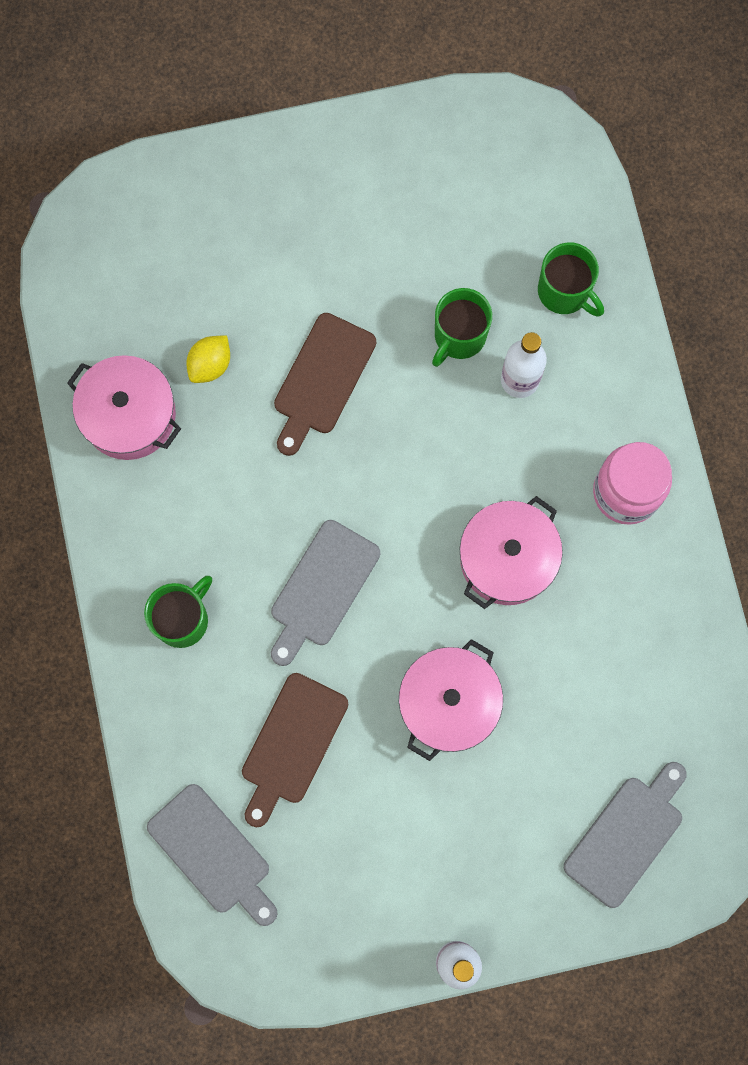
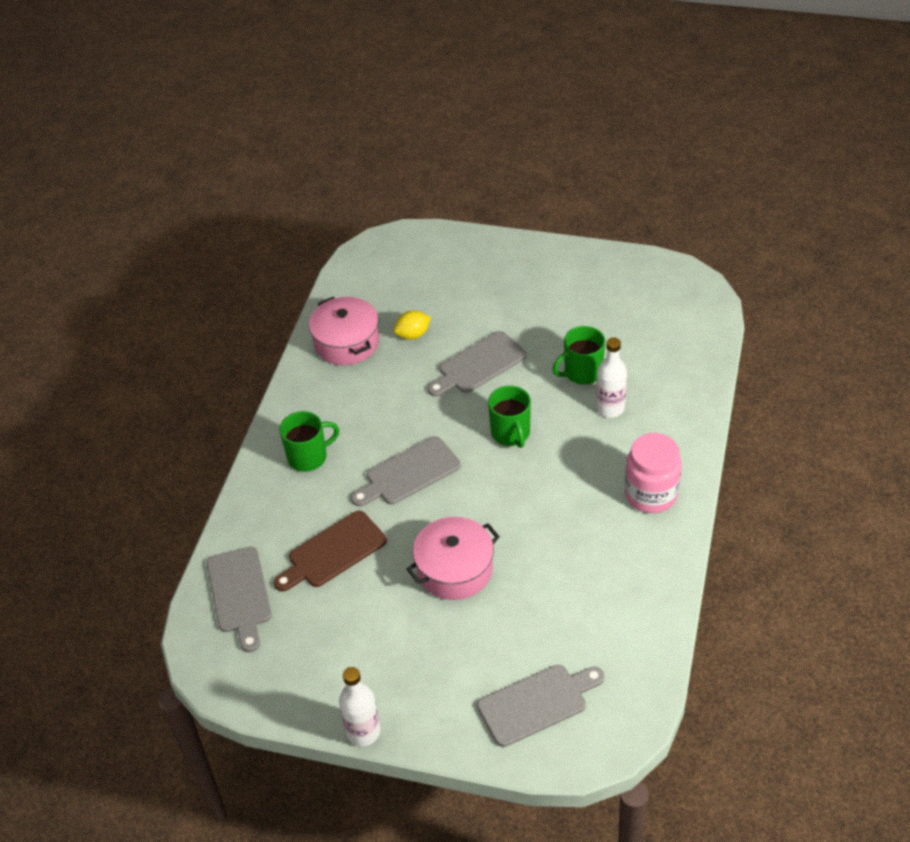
camera: 30 degrees right, 30 degrees down
(322, 379) = (478, 365): brown cutting board -> grey cutting board
(507, 558) = (545, 502): pink pot -> none
(564, 292) = (667, 372): green mug -> green mug (510, 433)

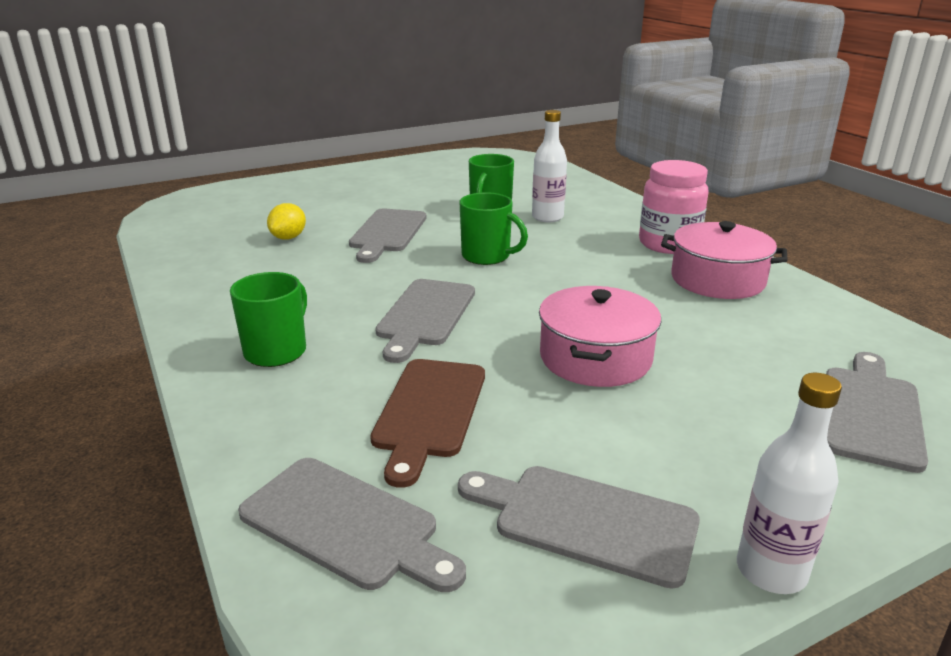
camera: 45 degrees left, 20 degrees down
(326, 659) = (586, 521): none -> grey cutting board
(346, 342) = (214, 263): pink pot -> pink pot (717, 280)

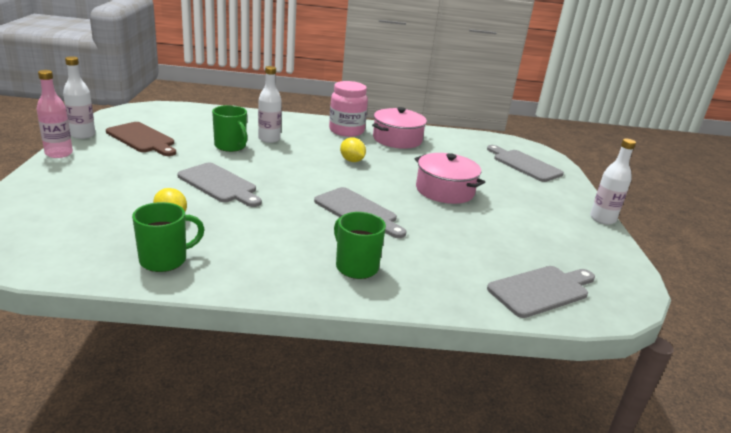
camera: 65 degrees left, 0 degrees up
(356, 168) = (59, 153): none -> pink bottle
(406, 161) = (82, 135): none -> white bottle
(429, 412) = (462, 243): brown cutting board -> brown cutting board (142, 139)
(487, 256) = (301, 171): green mug -> green mug (165, 260)
(575, 272) = (352, 161): none -> yellow lemon
(586, 521) = (563, 238): grey cutting board -> none

